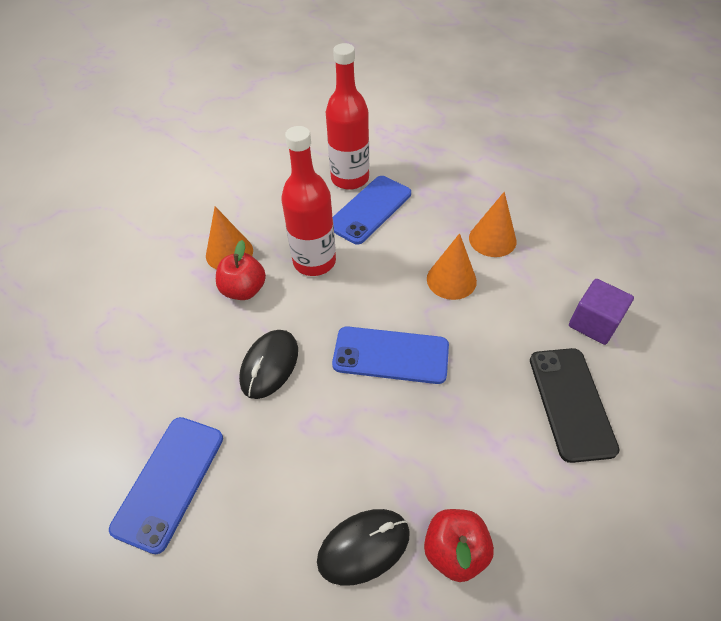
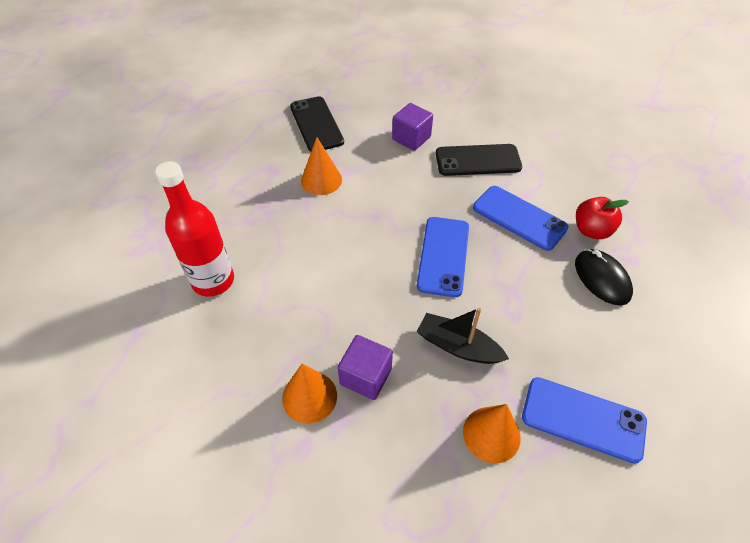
camera: 90 degrees left, 0 degrees up
(244, 290) = (365, 376): red apple -> purple cube
(269, 365) = (458, 346): black mouse -> black boat
(314, 261) = (332, 312): red bottle -> none
(370, 209) = (266, 264): blue phone -> blue phone (519, 218)
(451, 280) = (364, 211): orange cone -> orange cone (491, 434)
(587, 227) = (316, 124): none -> black phone

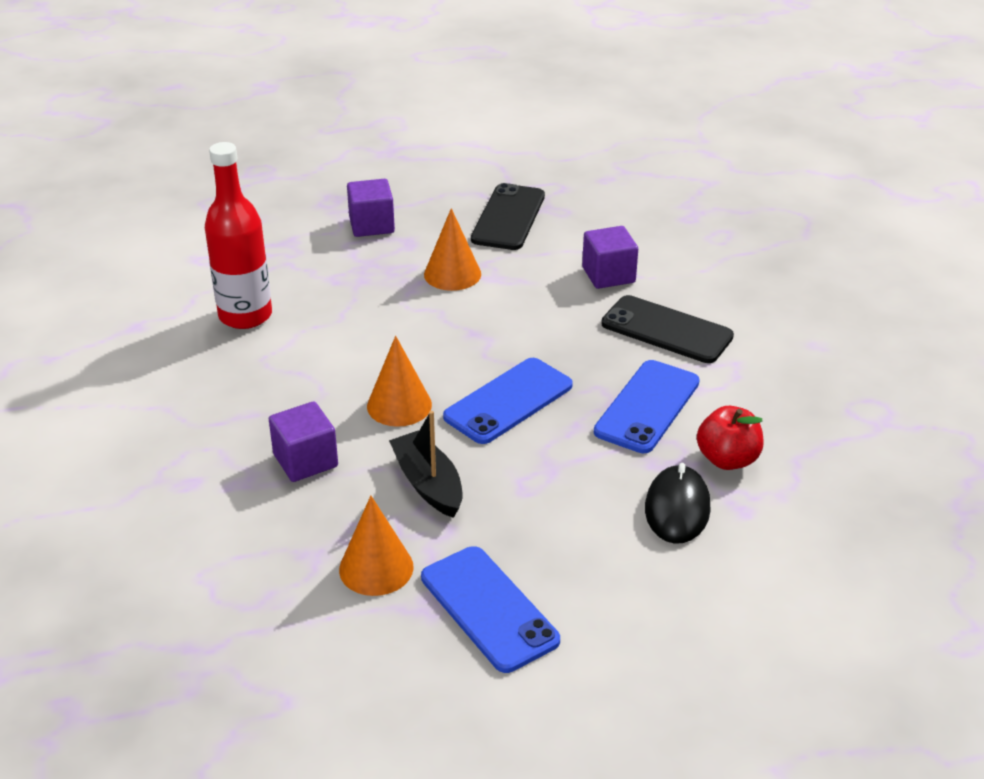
camera: 35 degrees right, 15 degrees down
(235, 167) = (371, 225): none -> purple cube
(309, 397) = (235, 449): orange cone -> orange cone (399, 405)
(519, 218) = (647, 407): blue phone -> blue phone turned 45 degrees clockwise

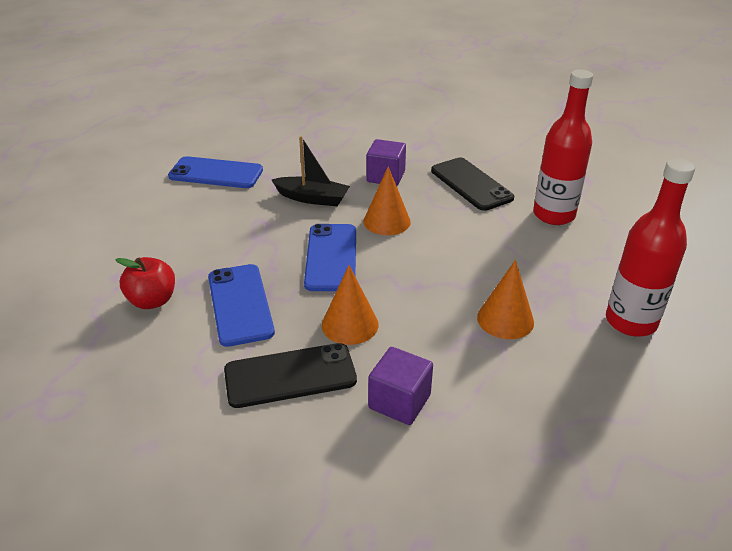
camera: 135 degrees right, 0 degrees up
(371, 225) = (630, 322): purple cube -> red bottle
(376, 568) = (286, 161): orange cone -> orange cone (350, 324)
(508, 218) = (565, 407): black phone -> black phone (471, 184)
(677, 508) = (161, 257): black mouse -> none

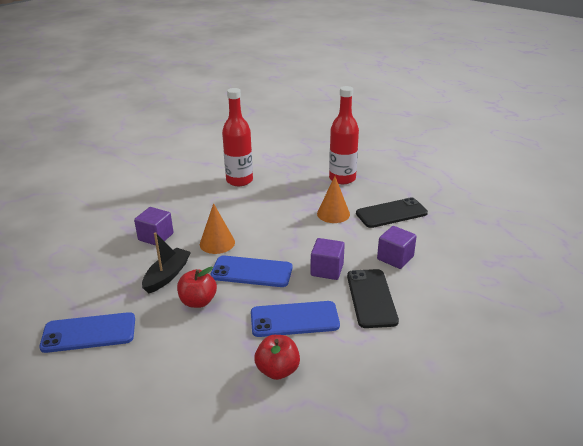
camera: 80 degrees left, 5 degrees down
(216, 173) = (89, 333): blue phone -> blue phone turned 60 degrees clockwise
(268, 227) = (198, 301): none -> red apple
(350, 324) = (327, 270): orange cone -> purple cube
(471, 184) = (188, 203): black phone -> black phone (391, 213)

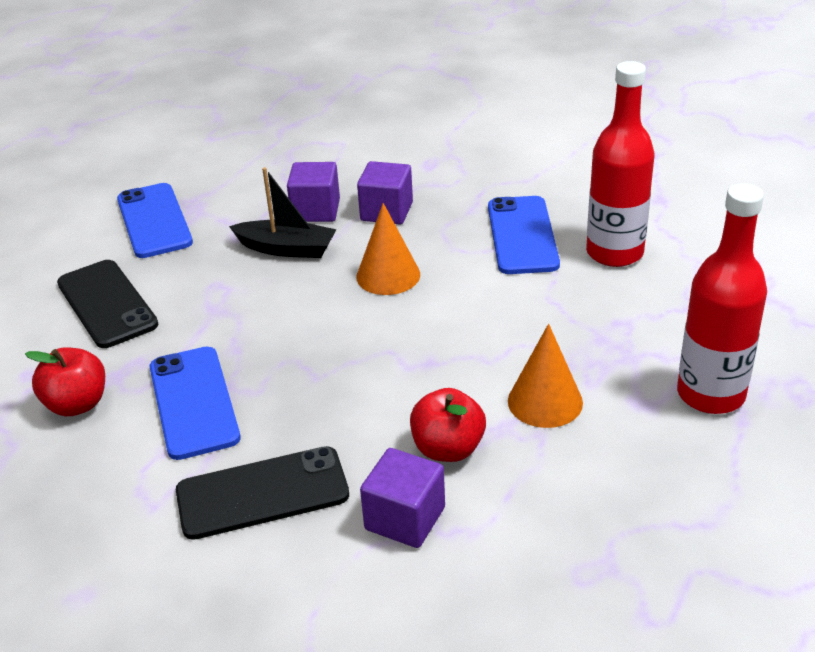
camera: 80 degrees right, 5 degrees up
(198, 301) = (228, 293): red apple -> red apple (448, 449)
(251, 272) = (314, 330): blue phone -> blue phone (522, 235)
(327, 270) = (339, 420): purple cube -> purple cube (316, 210)
(391, 213) = (589, 497): black phone -> black phone (107, 304)

